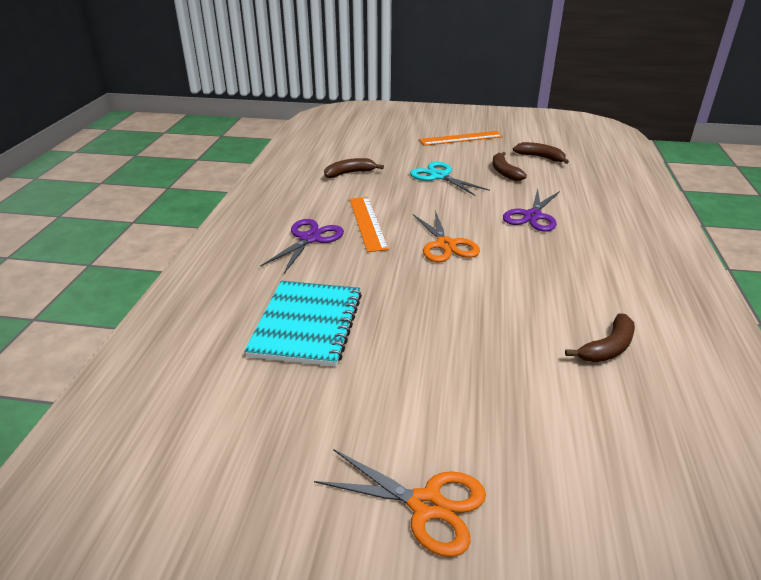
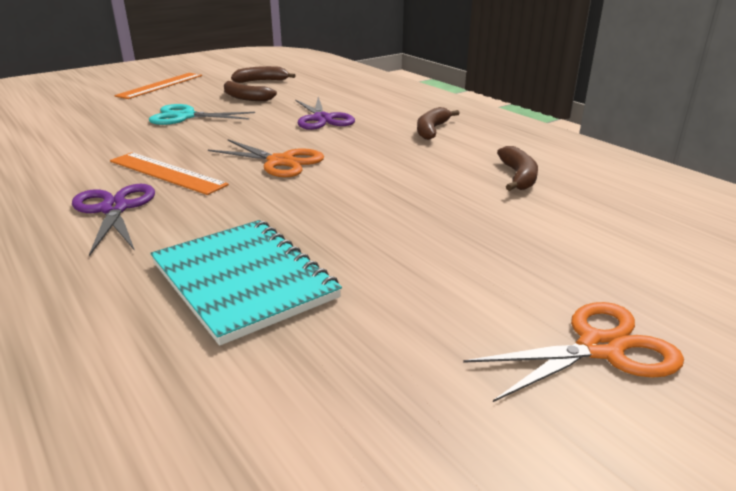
camera: 45 degrees left, 5 degrees down
(349, 173) = (72, 141): brown banana -> brown banana (431, 130)

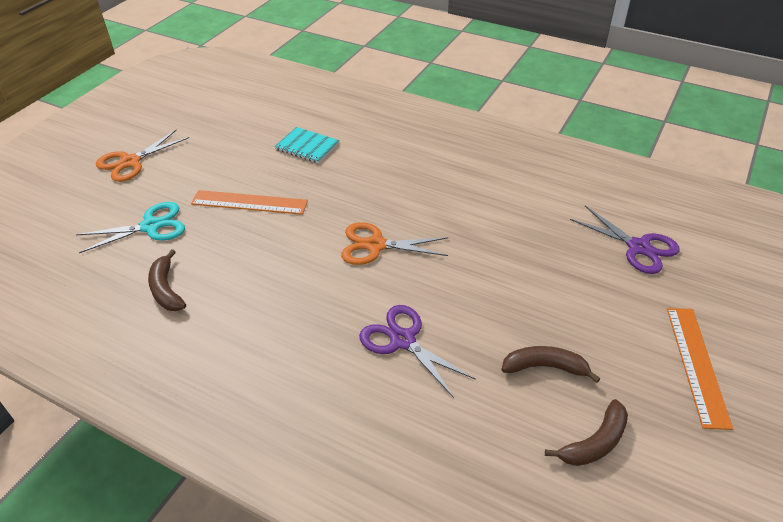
camera: 155 degrees right, 15 degrees up
(114, 209) = (430, 165): purple scissors -> purple scissors (638, 247)
(167, 173) = (445, 204): orange ruler -> orange ruler (249, 202)
(185, 116) = (547, 291): turquoise scissors -> turquoise scissors (151, 226)
(243, 280) = (307, 146): turquoise notebook -> turquoise notebook, size x0.60
(431, 130) = (267, 356): brown banana -> none

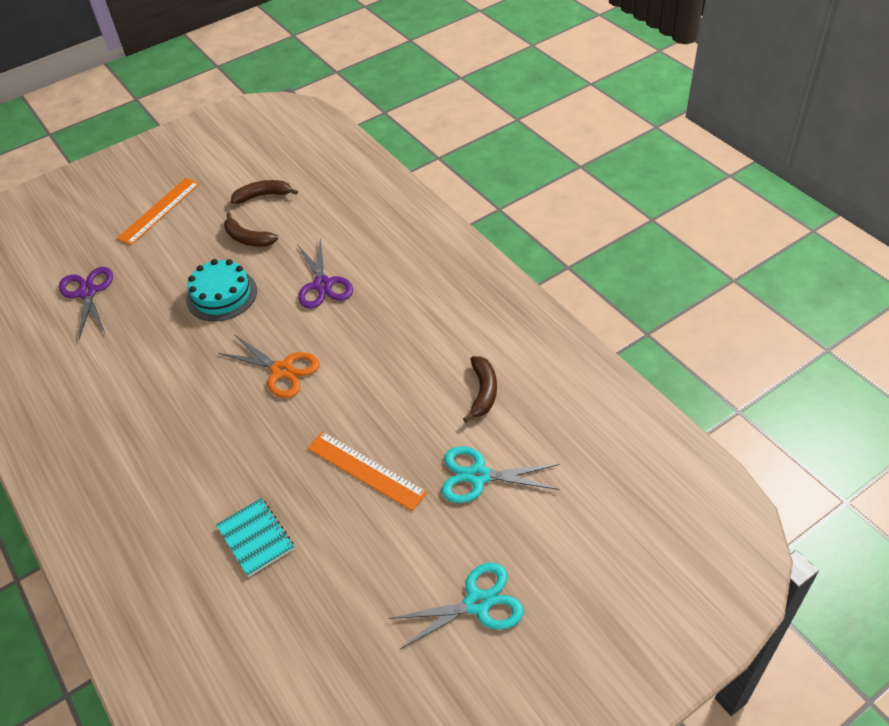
camera: 150 degrees left, 5 degrees up
(130, 162) = (477, 603): orange scissors -> turquoise scissors
(503, 291) = (221, 295): none -> turquoise cake

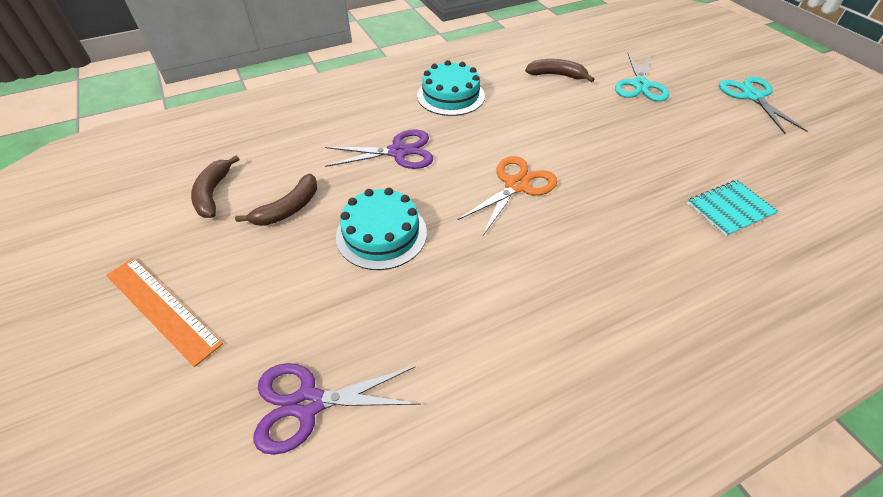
camera: 85 degrees left, 0 degrees up
(366, 470) = (641, 138): orange ruler -> none
(420, 305) = (450, 96): none -> turquoise cake

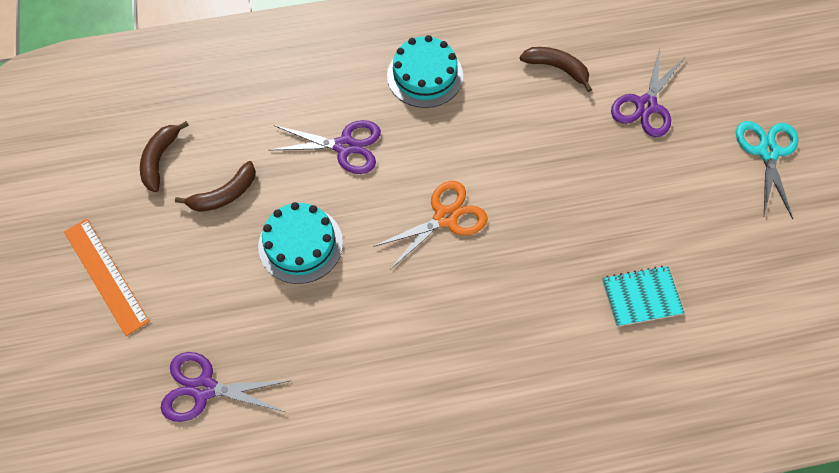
camera: 15 degrees right, 15 degrees up
(640, 85) = (646, 105): turquoise scissors -> purple scissors

